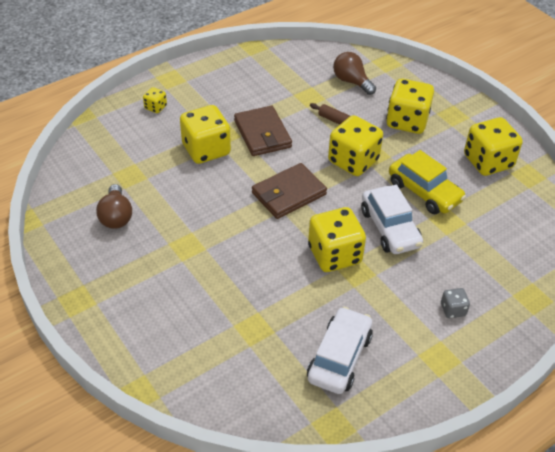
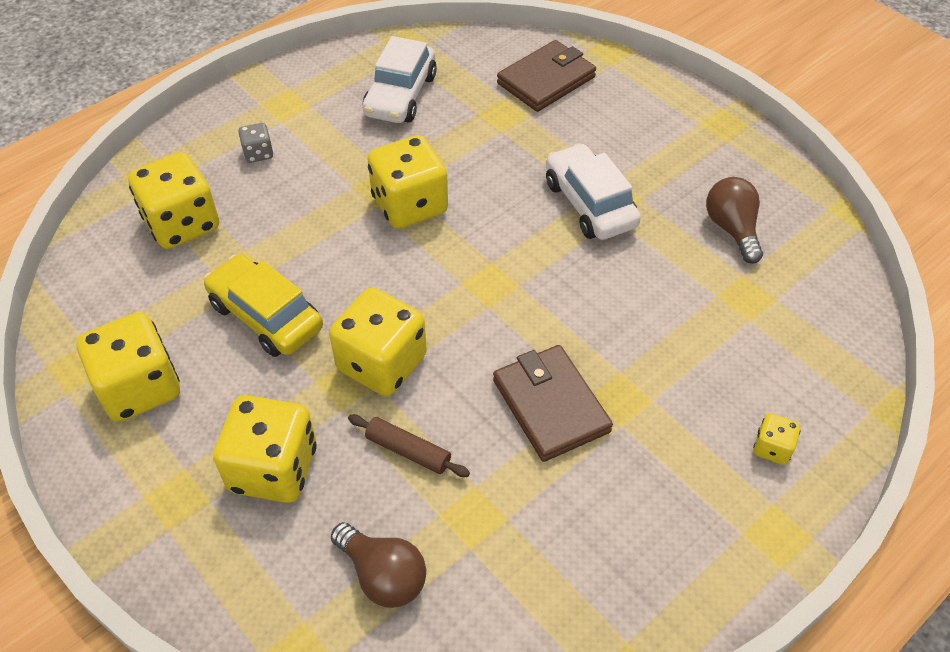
camera: 175 degrees right, 5 degrees up
(206, 150) = (641, 359): yellow dice -> yellow dice (182, 224)
(289, 194) = (485, 290): brown wallet -> brown wallet (546, 80)
(390, 228) = (328, 250): white car -> white car (590, 204)

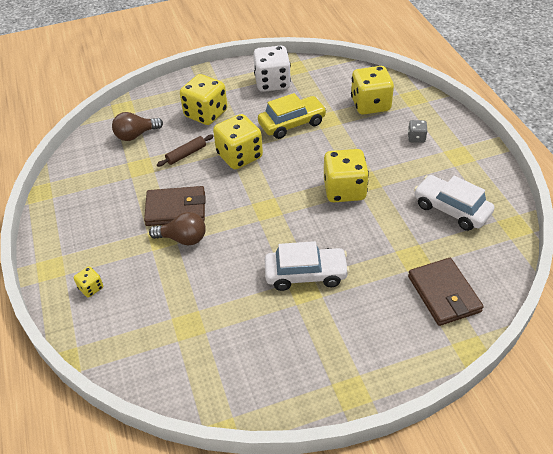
camera: 115 degrees right, 5 degrees down
(140, 388) = (272, 83): yellow dice -> white dice
(732, 229) = (245, 344): brown light bulb -> brown light bulb (183, 239)

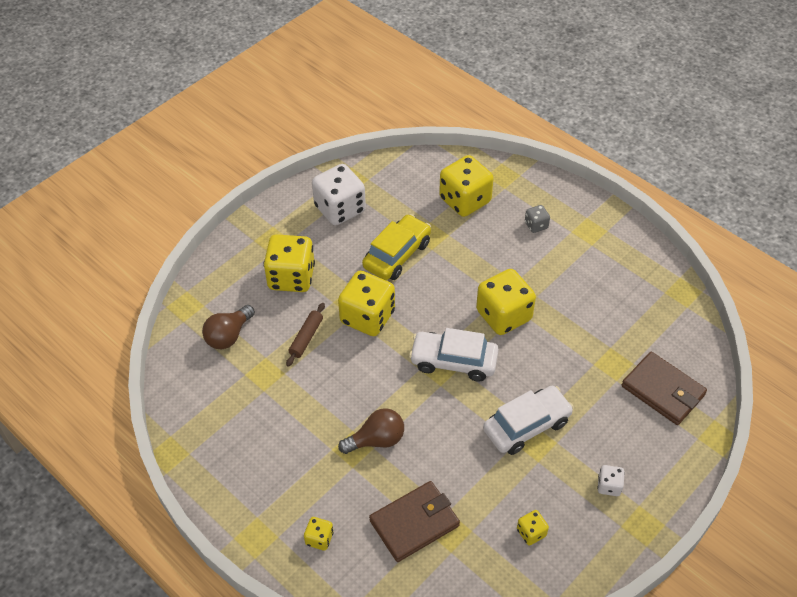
camera: 30 degrees left, 5 degrees up
(176, 209) = (343, 409): brown wallet -> brown wallet (414, 523)
(251, 355) = (531, 532): none -> yellow dice
(343, 348) = (609, 486): none -> white dice
(451, 209) = (617, 296): white car -> white car (453, 361)

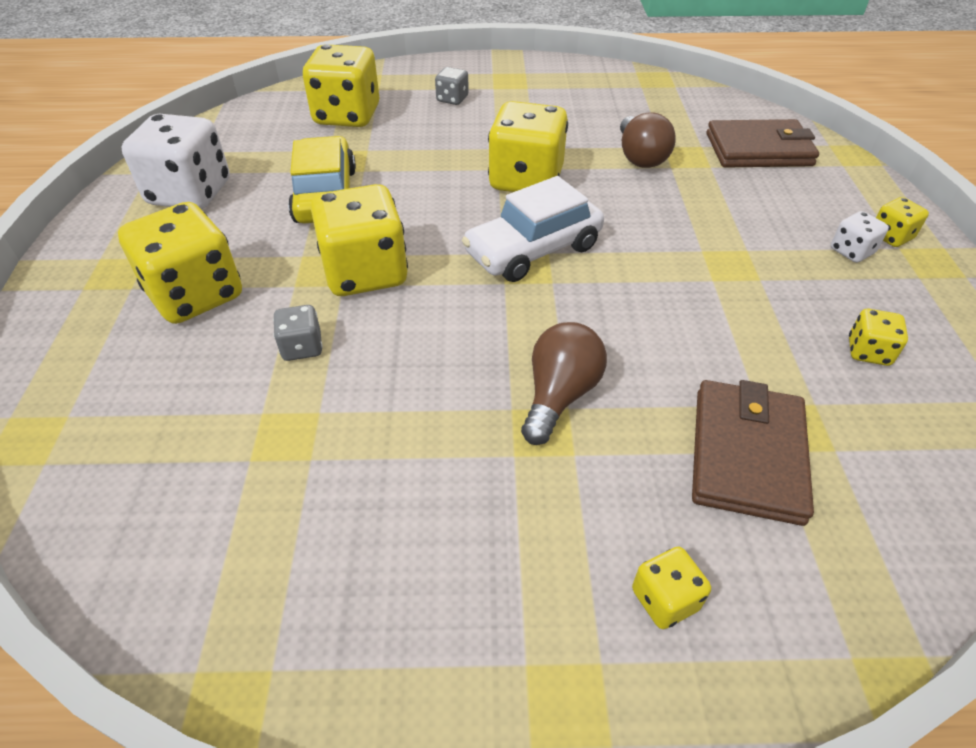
camera: 45 degrees left, 5 degrees down
(228, 335) = (160, 427): brown light bulb -> brown light bulb (640, 157)
(306, 337) = (302, 347): brown rolling pin -> grey dice
(526, 426) = (697, 256): white car -> none
(645, 496) = (890, 236): none -> yellow dice

